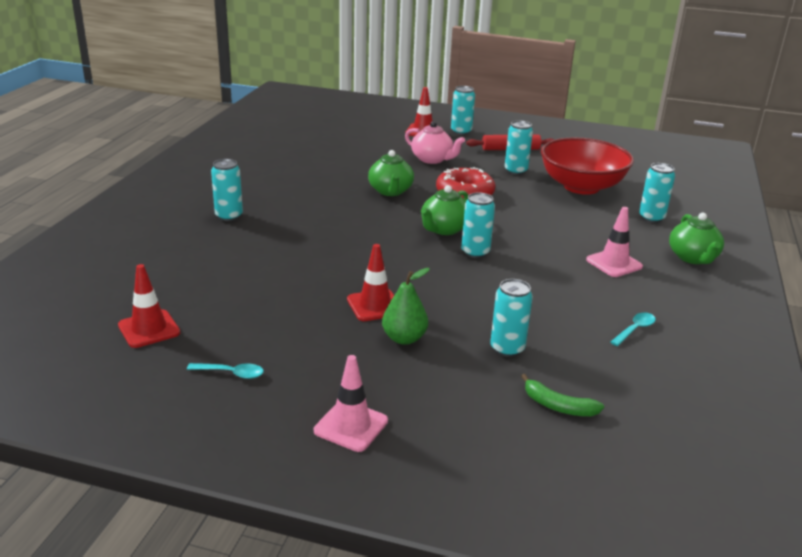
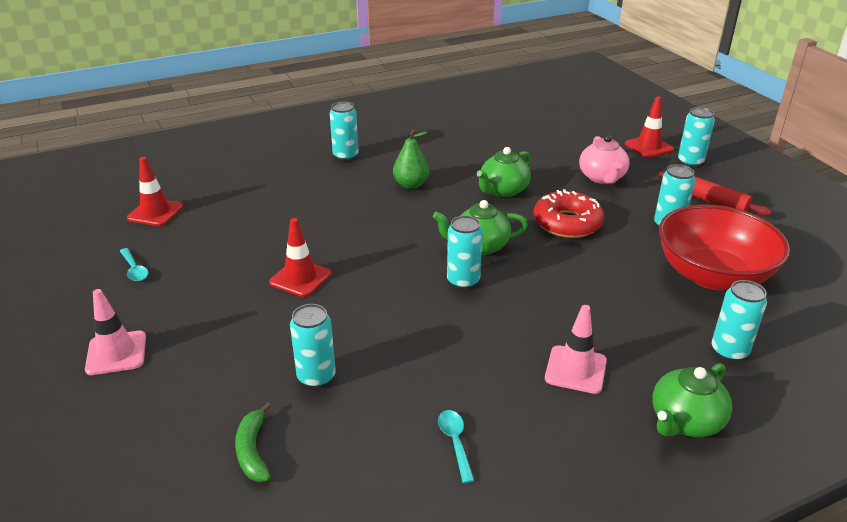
camera: 50 degrees right, 5 degrees up
(404, 338) = (267, 316): green pear -> green pear (411, 185)
(635, 329) = (455, 442): turquoise spoon -> turquoise spoon turned 105 degrees counterclockwise

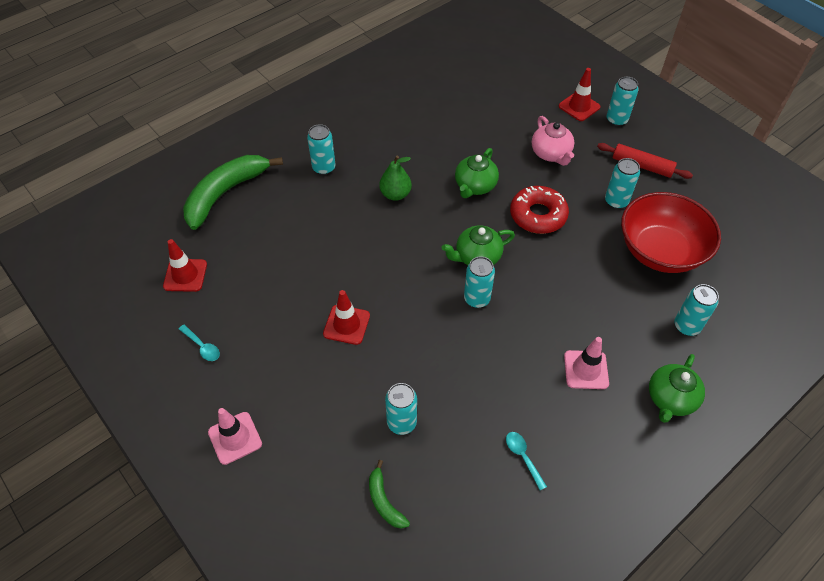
camera: 15 degrees left, 20 degrees up
(235, 160) = (225, 194): none -> green banana

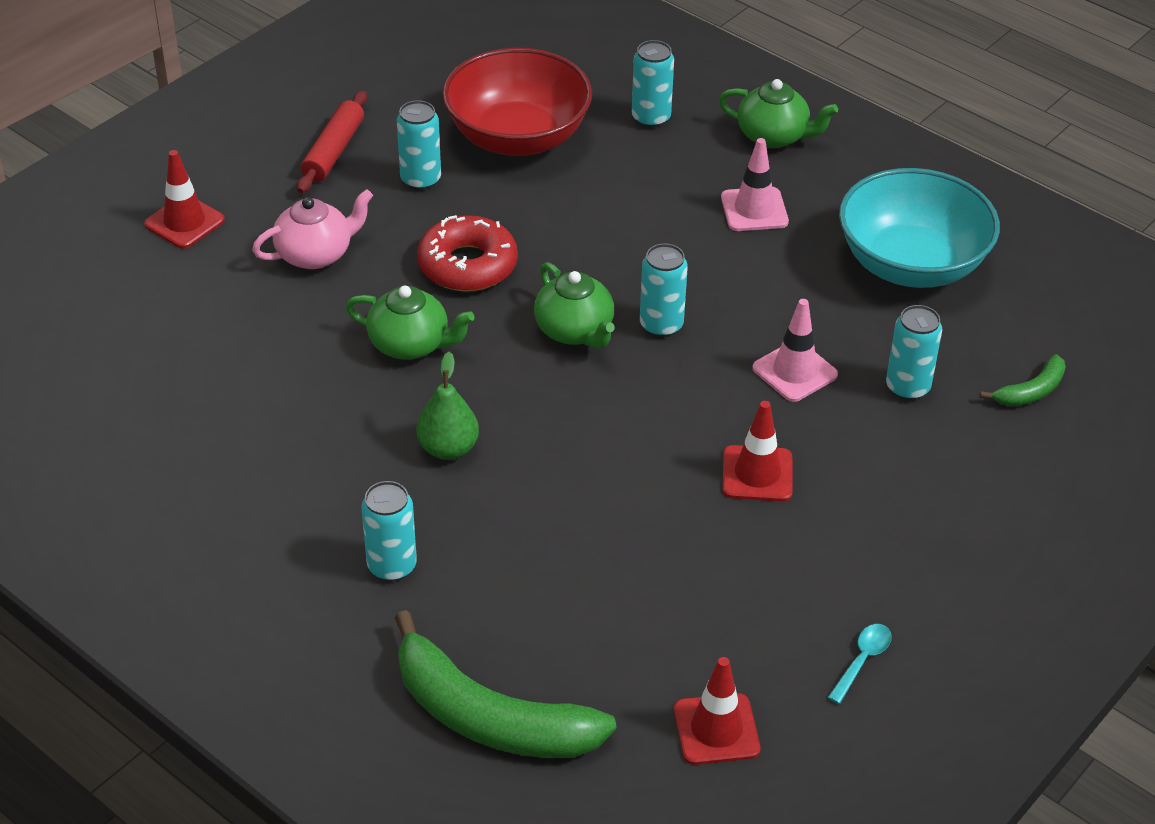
camera: 100 degrees left, 10 degrees down
(235, 438) = (1008, 575): pink traffic cone -> pink traffic cone (794, 371)
(523, 457) = (911, 264): turquoise spoon -> turquoise bowl
(616, 120) = (219, 177): turquoise can -> none

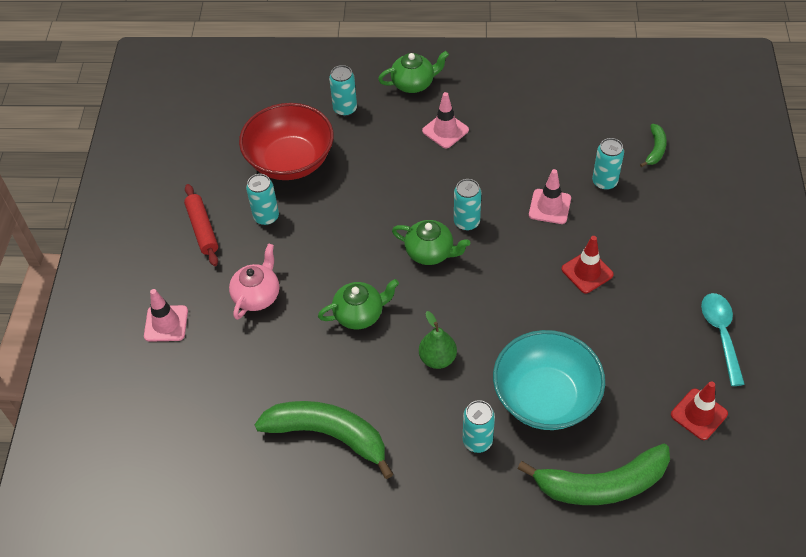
camera: 35 degrees left, 10 degrees up
(184, 222) = (166, 323): red traffic cone -> pink traffic cone
(228, 445) = (328, 435): none -> green banana
(467, 265) = (341, 250): red donut -> none
(862, 660) = (721, 334): turquoise spoon -> turquoise spoon, size x1.74
(911, 264) = (543, 115): turquoise bowl -> turquoise bowl (545, 397)

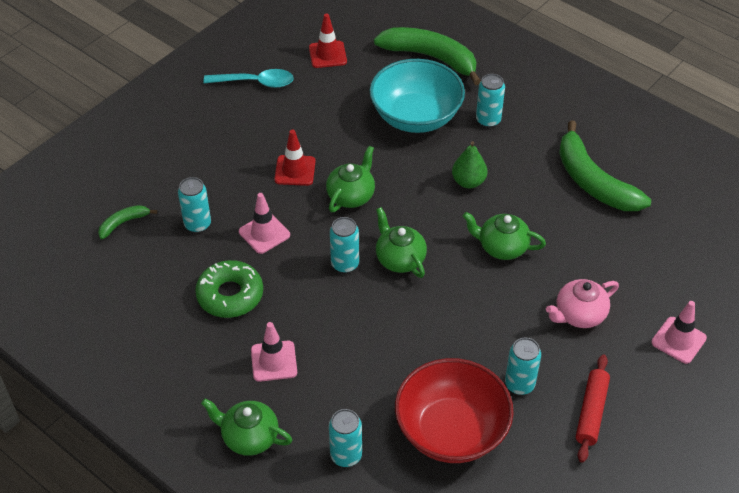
camera: 145 degrees left, 5 degrees down
(519, 280) = (351, 195): none -> green teapot
(521, 151) = (230, 295): none -> green donut
(721, 334) = (255, 82): turquoise spoon -> turquoise spoon turned 120 degrees counterclockwise

